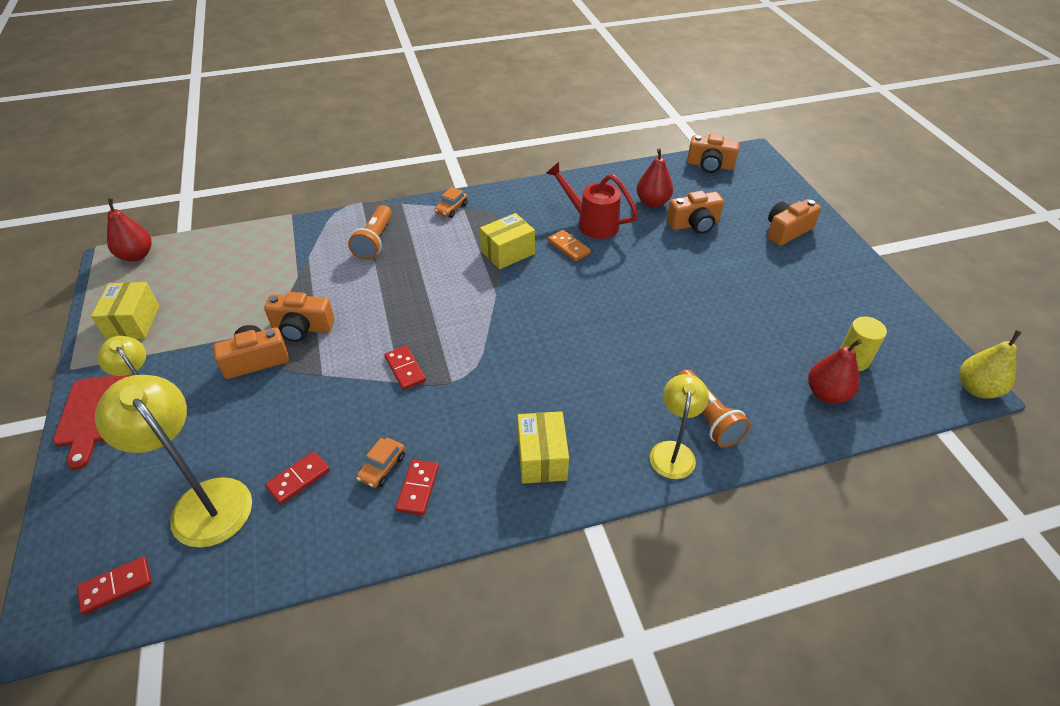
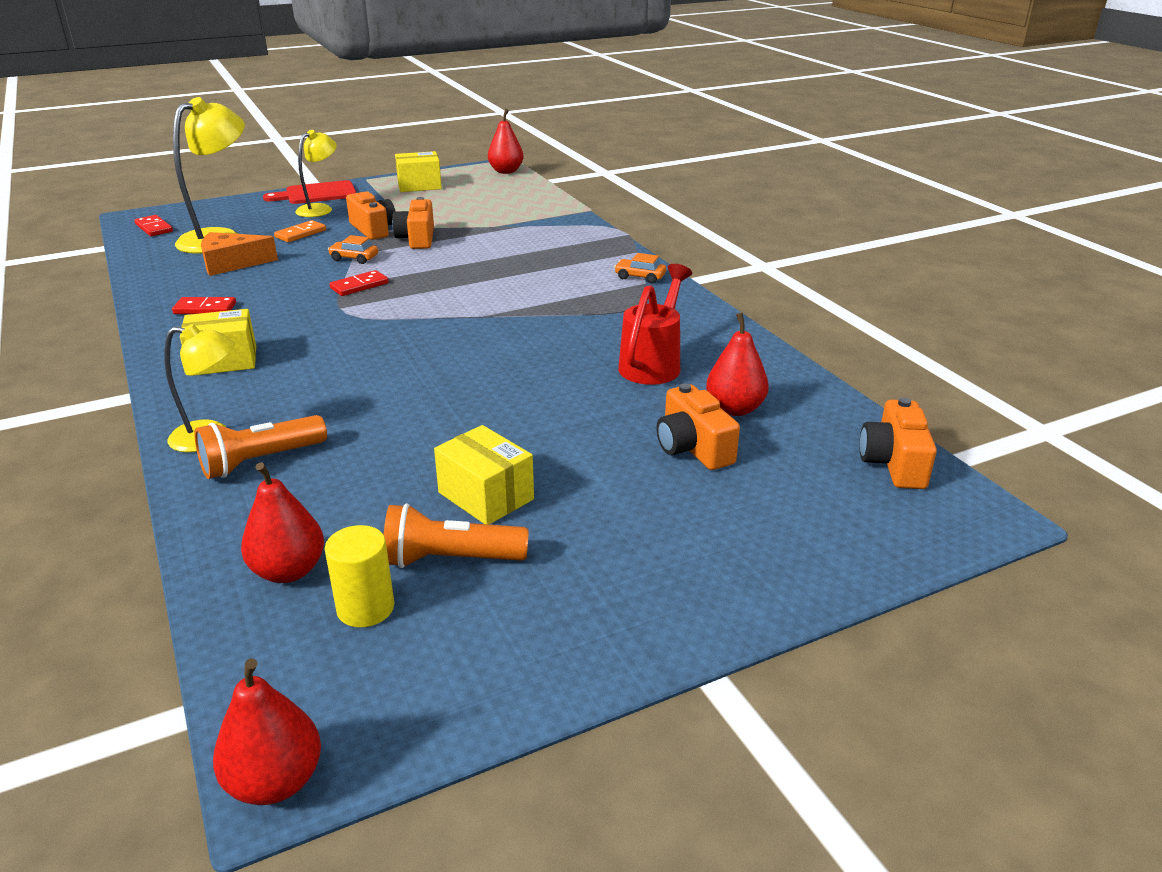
camera: 80 degrees right, 15 degrees down
(298, 479) = (231, 264): red domino -> orange cheese
(375, 241) = (560, 249): orange flashlight -> orange flashlight (450, 559)
(382, 467) = (234, 292): orange car -> orange car (354, 258)
(508, 252) = (564, 315): yellow box -> yellow box (486, 496)
(569, 247) = (590, 351): orange domino -> orange domino (300, 234)
(786, 231) = (720, 549): orange camera -> none
(977, 389) = (275, 781): yellow pear -> red pear

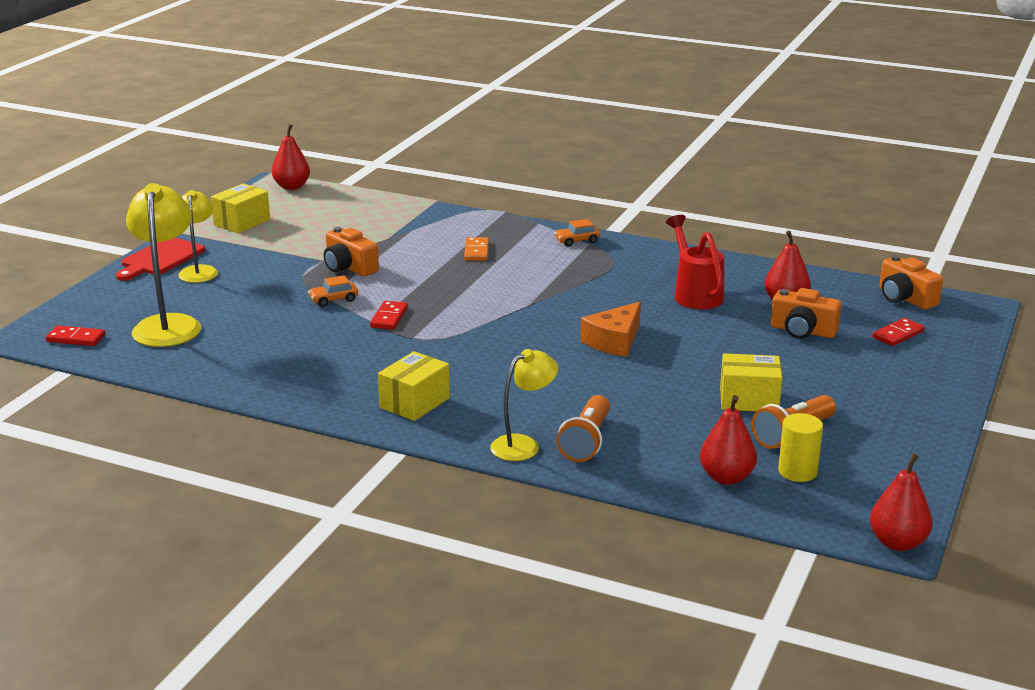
camera: 40 degrees left, 5 degrees down
(205, 308) = (305, 378): red domino -> red domino (898, 334)
(231, 264) = (237, 340): orange cheese -> orange cheese (614, 341)
(300, 234) = (236, 296): orange domino -> orange domino (476, 251)
(373, 229) = (292, 272): orange camera -> none

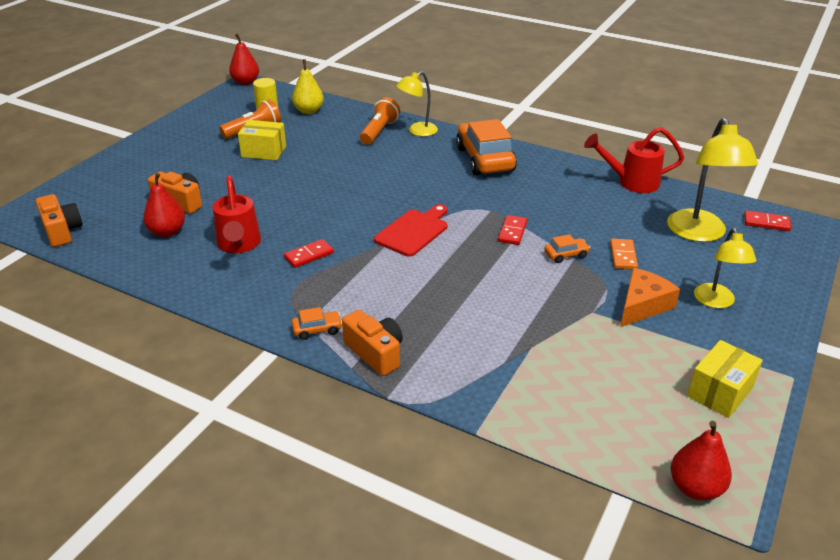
camera: 175 degrees left, 10 degrees up
(160, 259) = (771, 324): red cutting board -> red cutting board (413, 231)
(214, 379) = (631, 182): none -> red watering can
(349, 267) = (563, 299): orange camera -> orange camera (375, 353)
(414, 403) = (485, 159): yellow box -> orange car
(476, 251) = (430, 317): orange domino -> orange domino (623, 256)
(614, 341) = (332, 200): orange cheese -> orange cheese (642, 305)
(726, 477) = (309, 111): red pear -> yellow pear
(898, 334) = (110, 195): red domino -> red domino (309, 255)

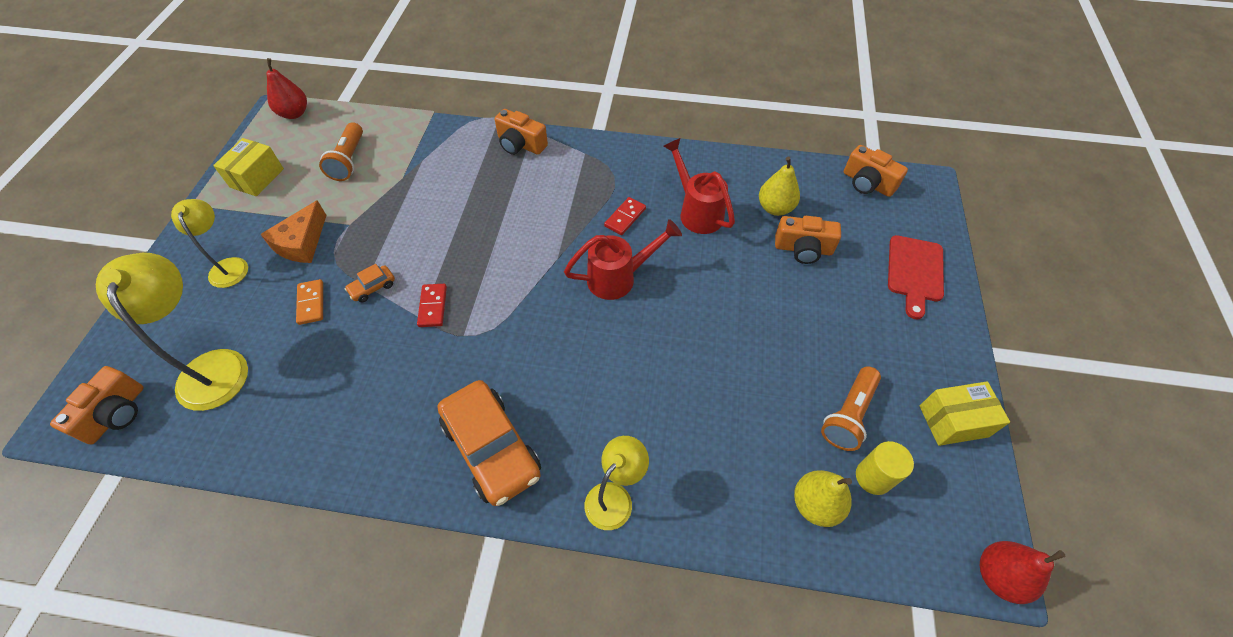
camera: 160 degrees right, 20 degrees up
(167, 232) = (775, 208): red pear -> yellow pear
(264, 151) = (793, 368): yellow box -> yellow box (953, 421)
(317, 330) = (573, 150): orange car -> none
(379, 131) = (672, 475): orange flashlight -> orange flashlight (349, 160)
(413, 231) = (539, 277): red cutting board -> red cutting board (915, 272)
(631, 182) = (278, 454): red watering can -> red watering can (619, 277)
(766, 223) = (116, 414): red domino -> orange camera

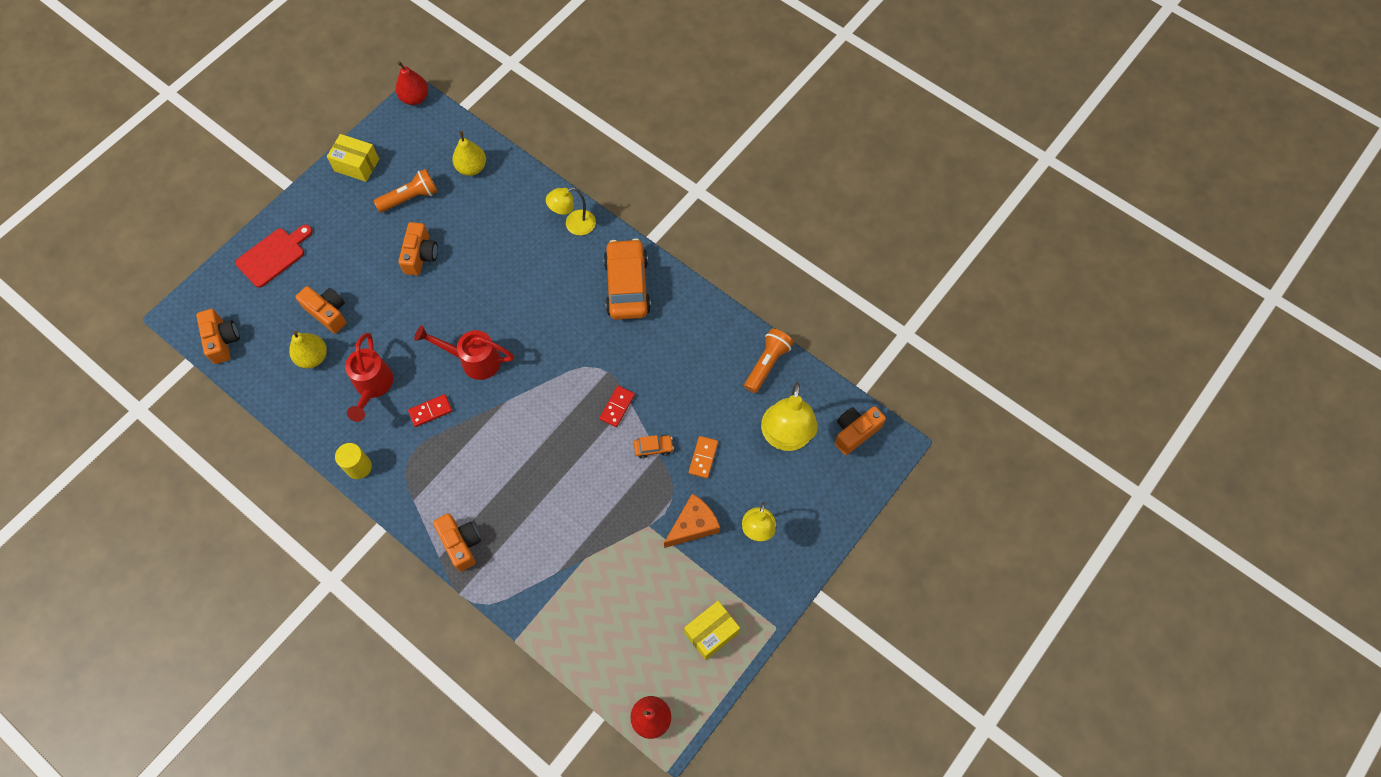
camera: 150 degrees left, 10 degrees up
(349, 160) = (622, 610): orange flashlight -> orange flashlight (767, 364)
(769, 352) = (420, 255): none -> orange camera
(873, 477) = (429, 163): yellow cylinder -> yellow cylinder (359, 467)

